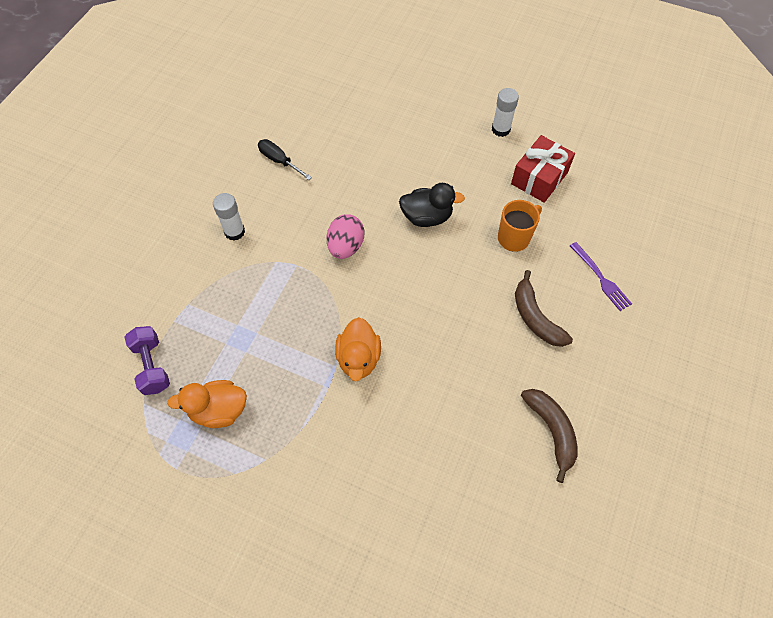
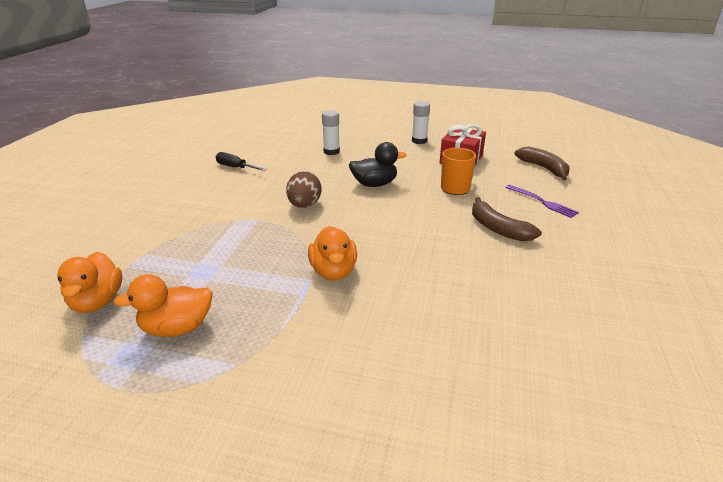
camera: 10 degrees left, 30 degrees down
(152, 366) = (97, 302): purple dumbbell -> orange duck
(234, 232) = (195, 206): white glue stick -> white glue stick (331, 152)
(346, 246) = (304, 205): pink egg -> brown egg
(551, 431) = (556, 300): brown banana -> brown banana (544, 168)

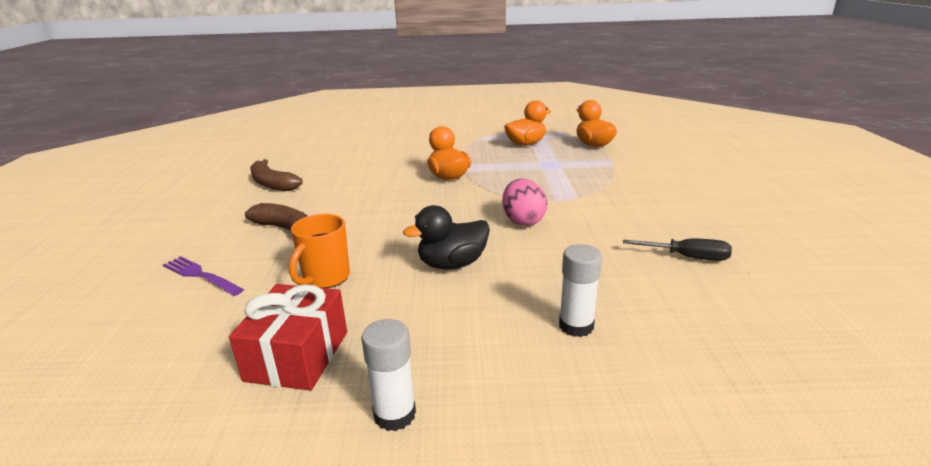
camera: 165 degrees right, 5 degrees down
(304, 205) = (523, 221): brown egg -> pink egg
(544, 168) = (127, 358): brown banana -> brown banana (272, 184)

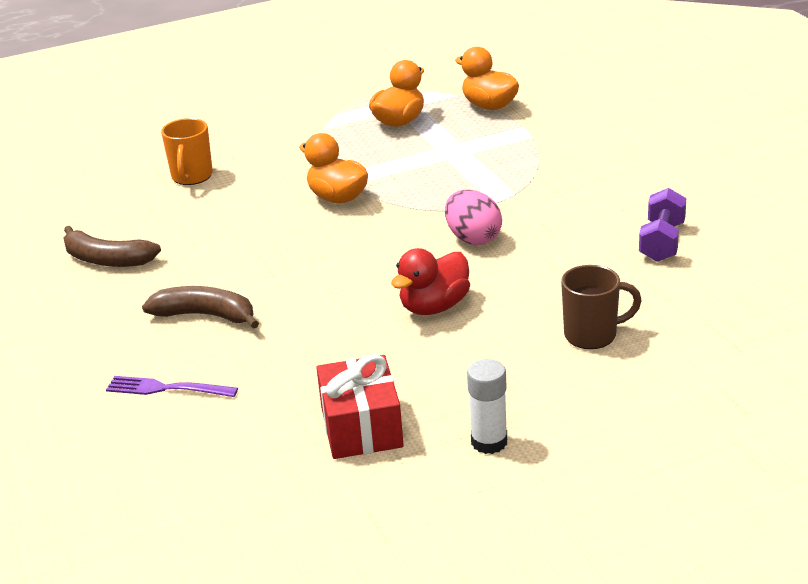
camera: 20 degrees left, 5 degrees up
(325, 278) = (312, 355): orange mug -> orange mug (191, 177)
(452, 264) = (434, 307): black duck -> red duck
(576, 326) = (592, 335): white glue stick -> brown mug
(687, 257) = (662, 242): black screwdriver -> purple dumbbell

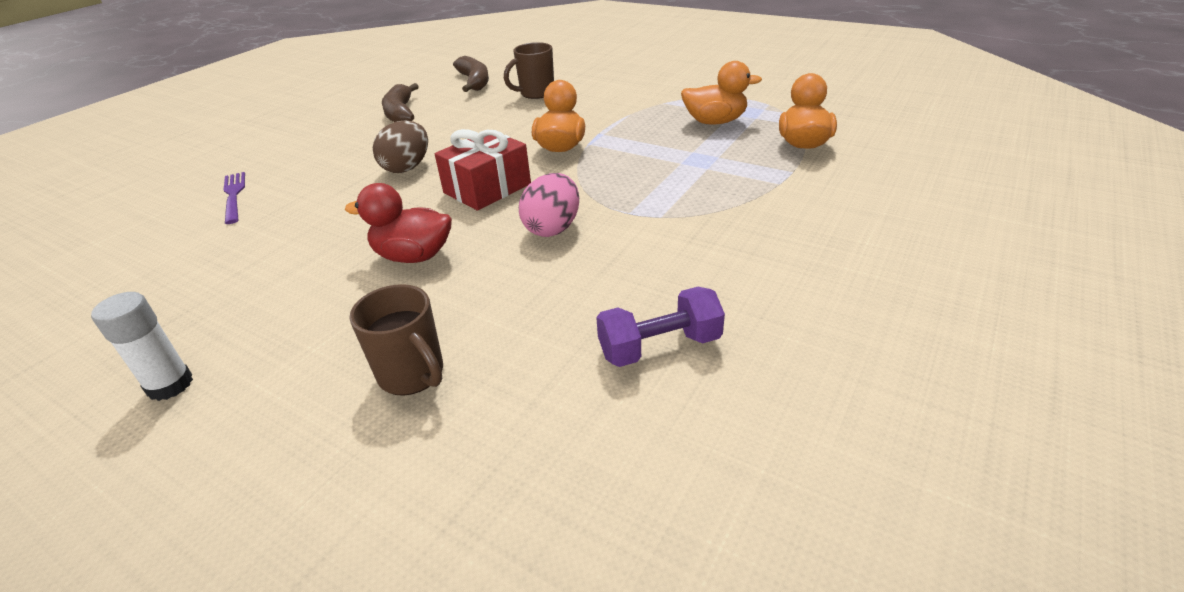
camera: 55 degrees right, 5 degrees up
(191, 177) = (536, 93): orange mug -> brown mug
(206, 315) = (344, 170): brown banana -> brown banana (474, 82)
(257, 280) = (407, 167): none -> brown egg
(361, 427) = (190, 299): red gift -> red gift (487, 188)

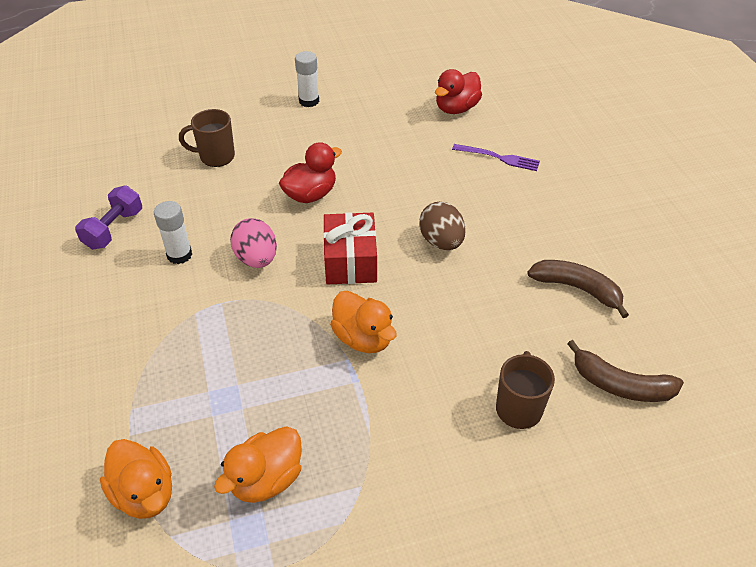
camera: 130 degrees right, 10 degrees up
(128, 258) = (456, 108): none -> red duck
(617, 271) = (179, 255): none -> white glue stick

